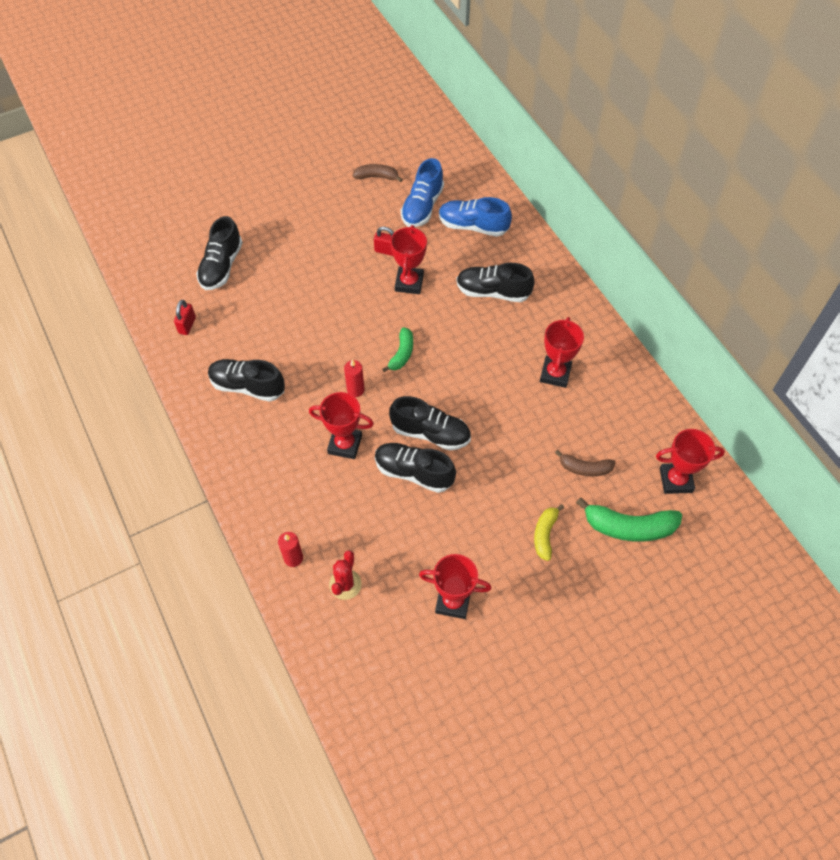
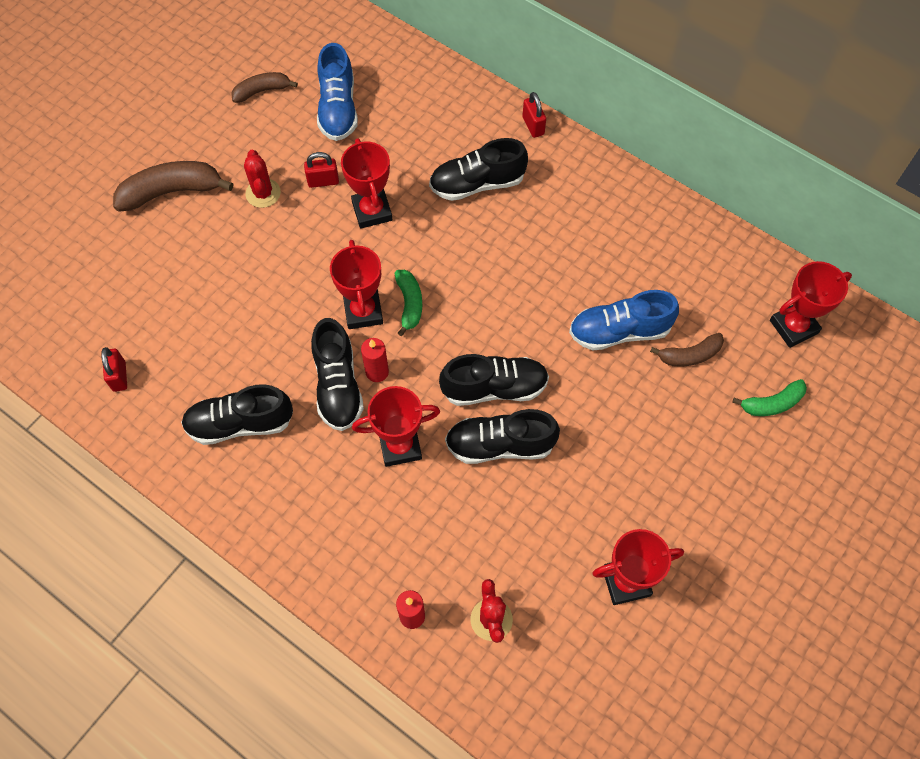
camera: 25 degrees left, 5 degrees up
(221, 266) = (123, 281): black shoe -> black shoe (338, 385)
(282, 221) = (172, 191): none -> brown banana
(342, 244) = (263, 193): none -> red cactus
(473, 226) = (412, 111): blue shoe -> blue shoe (619, 331)
(545, 534) = (686, 453): yellow banana -> none
(555, 267) = (533, 126): none -> red padlock
(555, 374) = (599, 256): red trophy -> red trophy (363, 311)
(629, 527) = (772, 403): green banana -> green banana, size x0.60

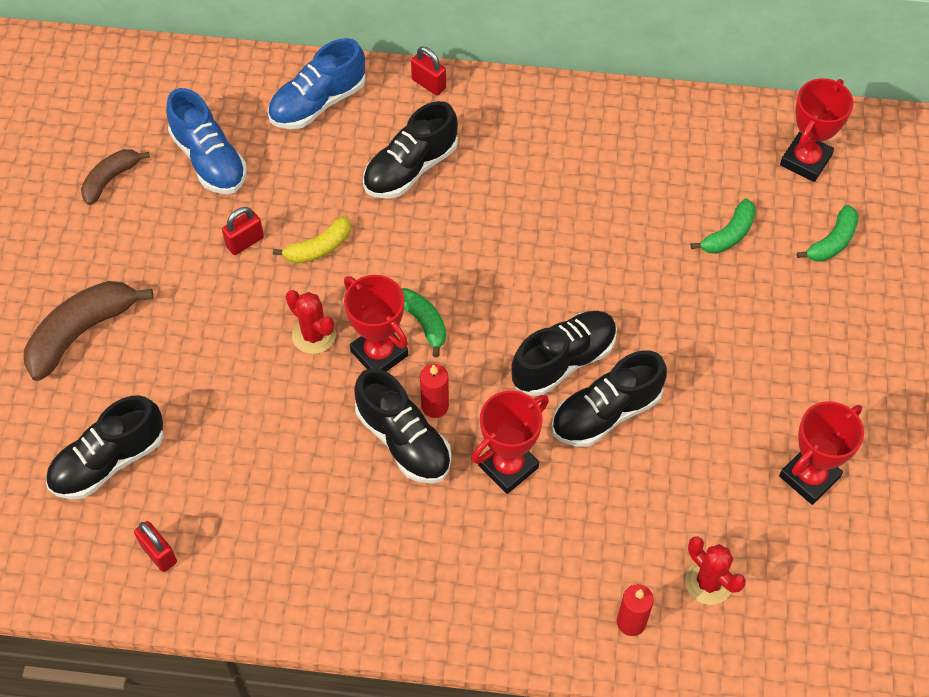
camera: 30 degrees left, 5 degrees down
(240, 423) = (326, 532): black shoe -> black shoe (109, 461)
(263, 193) = (187, 285): red cactus -> red cactus (314, 335)
(372, 211) = (319, 248): red trophy -> yellow banana
(619, 331) = (648, 245): blue shoe -> blue shoe (318, 103)
(689, 355) = (728, 235): brown banana -> green banana

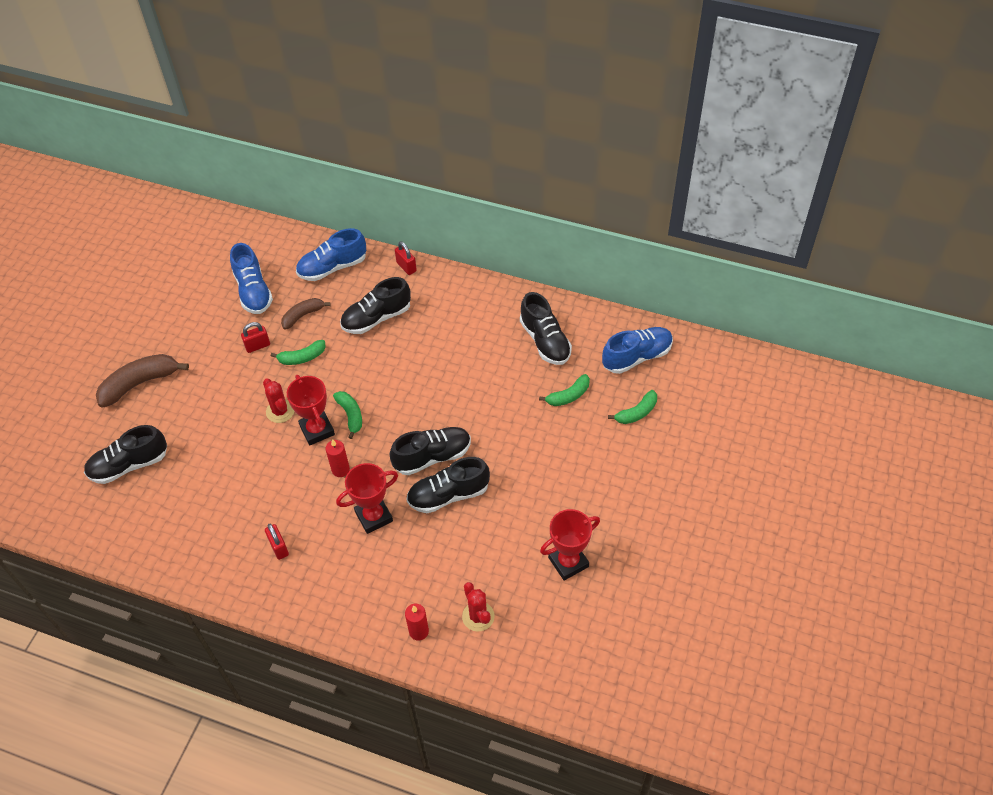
camera: 15 degrees right, 5 degrees down
(111, 179) = (189, 293): brown banana -> brown banana (303, 315)
(159, 553) = (139, 527): red padlock -> red padlock (279, 547)
(319, 248) = (302, 357): yellow banana -> green banana
(403, 440) = (313, 487): black shoe -> black shoe (545, 341)
(805, 160) = (636, 357): red trophy -> blue shoe

